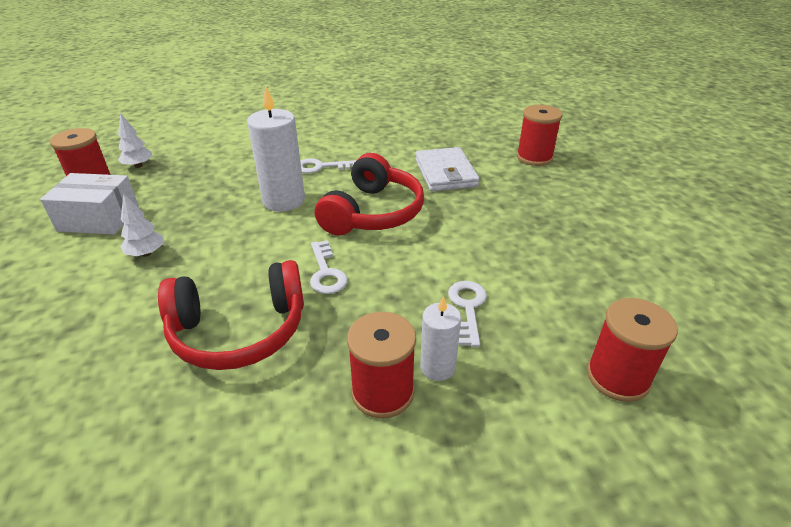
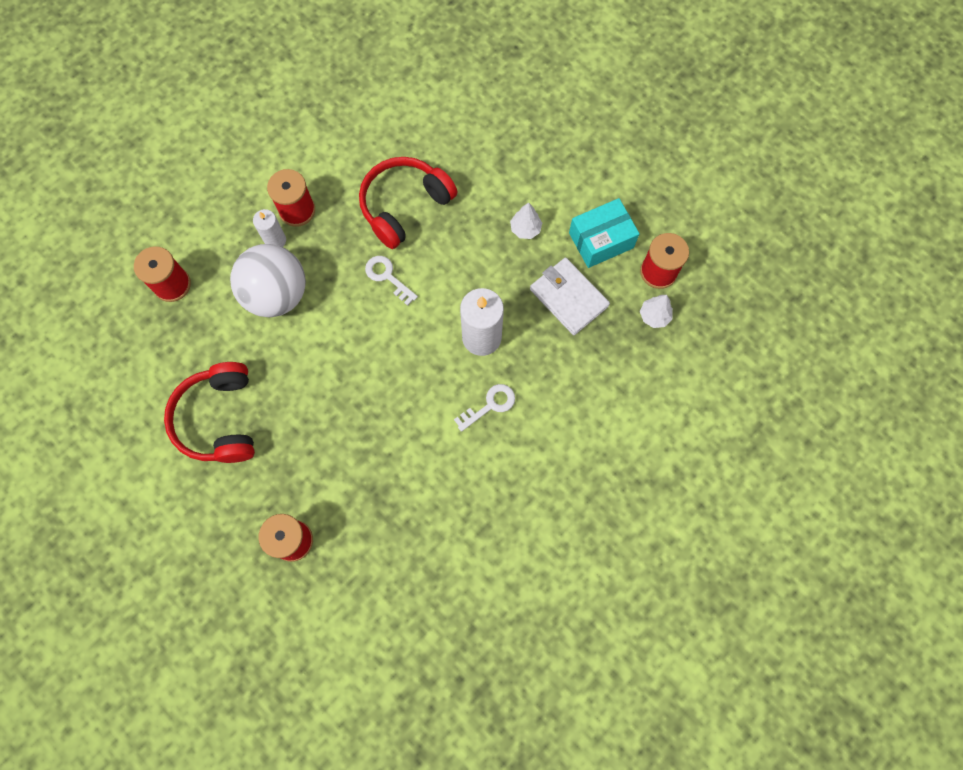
camera: 150 degrees right, 35 degrees up
(99, 219) = (601, 240): white box -> turquoise box
(373, 213) = (397, 361): red headphones -> red headphones (219, 419)
(445, 173) = (368, 459): white wallet -> white wallet (568, 297)
(467, 307) = (277, 294): white key -> white ball

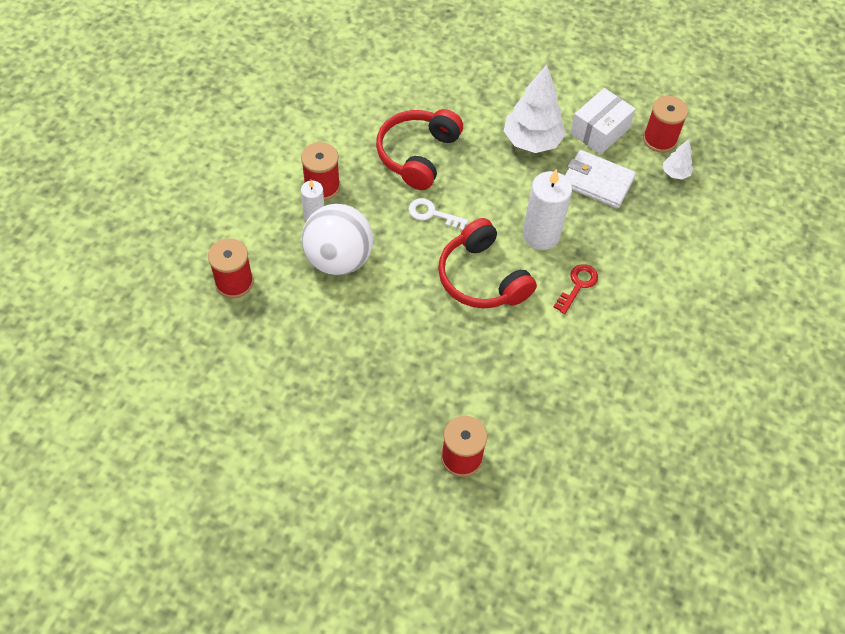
camera: 25 degrees left, 15 degrees down
(219, 419) = (337, 380): red headphones -> red headphones (481, 278)
(490, 405) = (578, 285): white key -> red key
(525, 229) = (532, 141): white tree -> white tree, size x2.06
(601, 240) = (599, 131): turquoise box -> white box

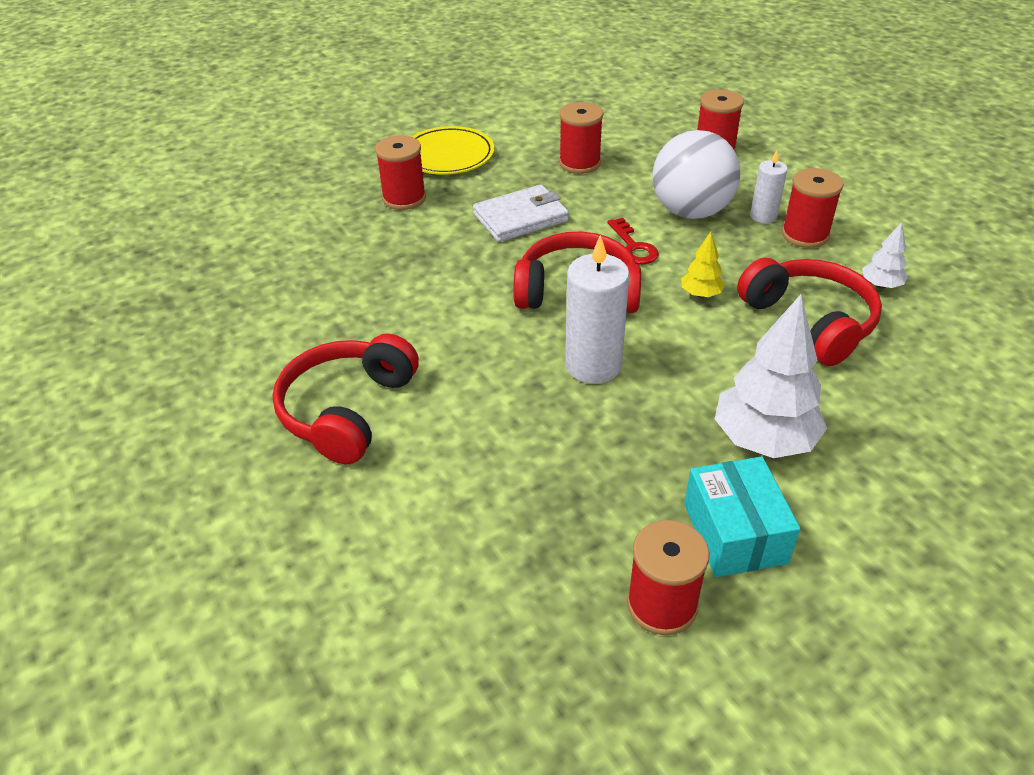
camera: 130 degrees right, 15 degrees down
(319, 364) = (579, 163): none -> red spool
(375, 471) = (448, 155): none -> yellow plate
(432, 214) = (701, 294): white key -> yellow tree
(578, 285) = (493, 358): red key -> red key (633, 247)
(597, 181) = (635, 469): white wallet -> white wallet (521, 218)
(599, 131) = (734, 533): white box -> turquoise box
(675, 173) = (577, 577): white tree -> white tree (880, 285)
(679, 329) = (347, 410): none -> red headphones

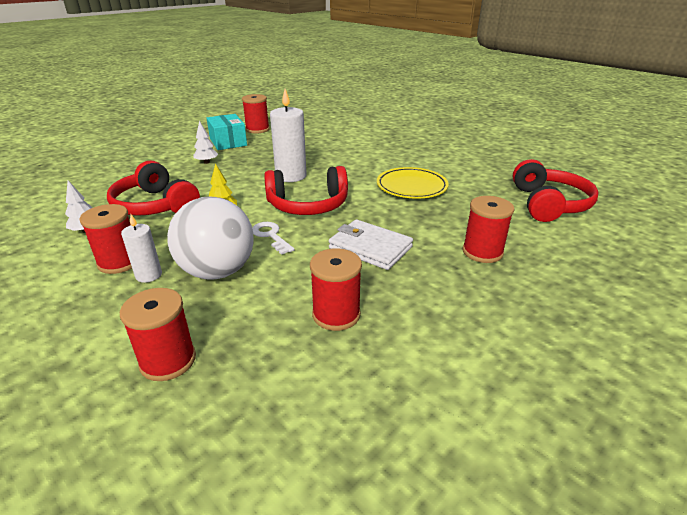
camera: 165 degrees right, 10 degrees down
(347, 410) = (403, 153): red headphones -> red headphones (549, 204)
(448, 155) = (486, 305): yellow plate -> yellow plate (411, 186)
(521, 218) = (370, 247): white wallet -> white wallet turned 75 degrees clockwise
(633, 247) = (271, 236): red key -> white key
(764, 440) = (206, 162): white tree -> white tree, size x0.48

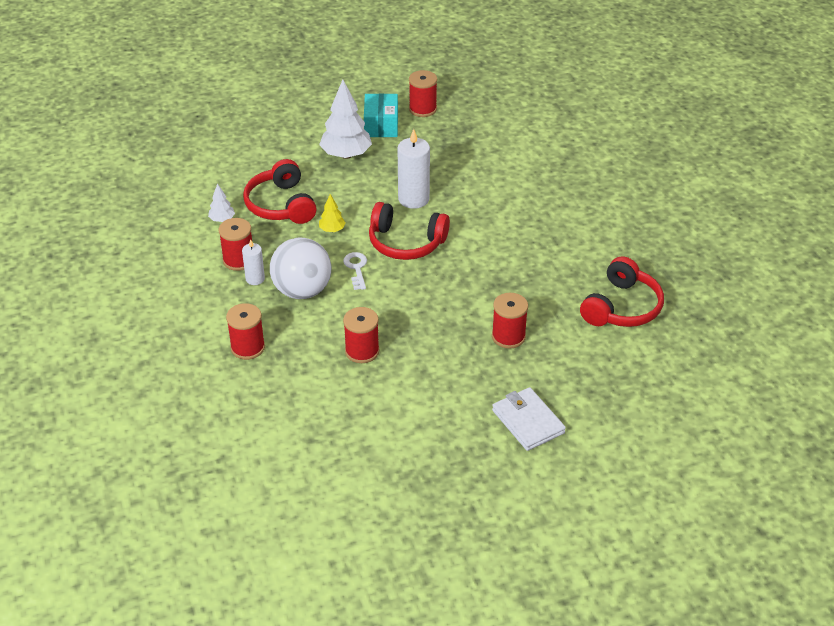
camera: 25 degrees right, 10 degrees up
(206, 162) = (346, 155): white tree -> white tree, size x2.06
(370, 247) = (425, 304): white wallet -> white wallet (528, 421)
(411, 186) = (515, 247): yellow plate -> none

